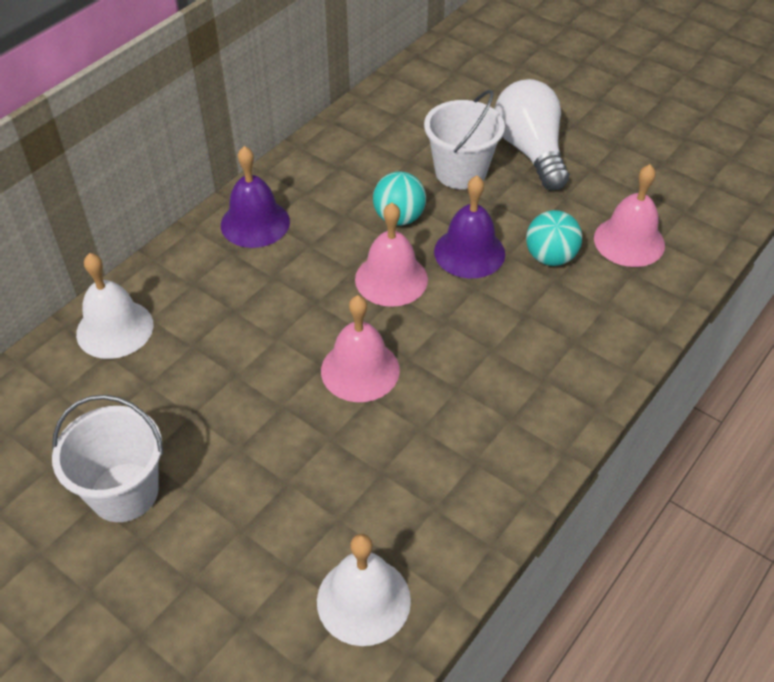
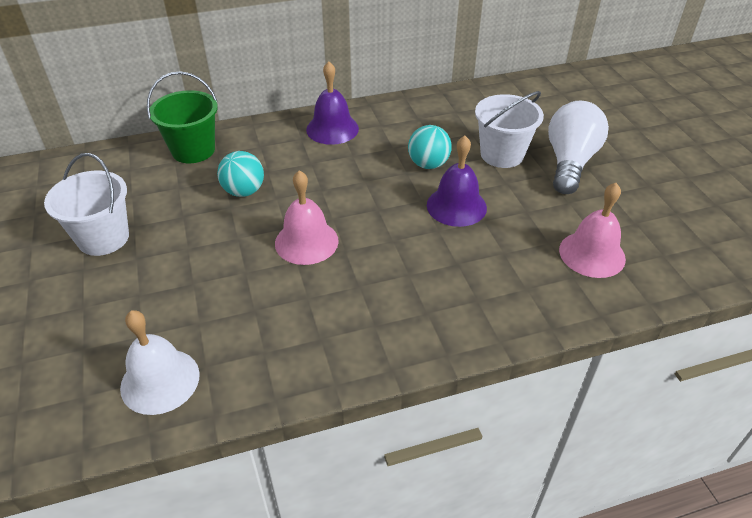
camera: 35 degrees right, 5 degrees down
(115, 329) = (193, 150): white bell -> green bucket
(391, 279) = (384, 198): pink bell -> none
(550, 257) = (515, 236): turquoise ball -> turquoise ball (244, 191)

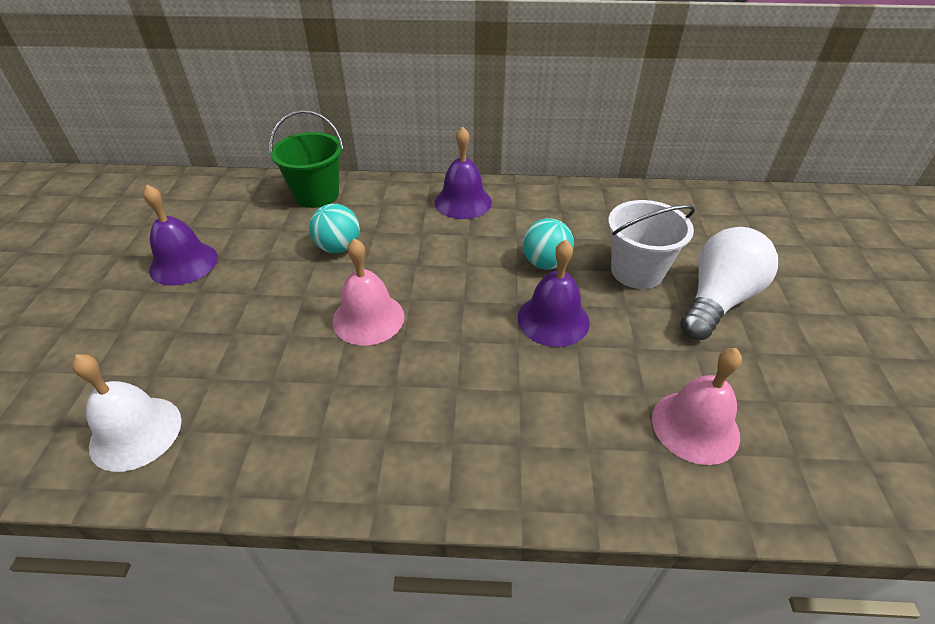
camera: 20 degrees right, 0 degrees up
(103, 238) = (183, 263): white bucket -> purple bell

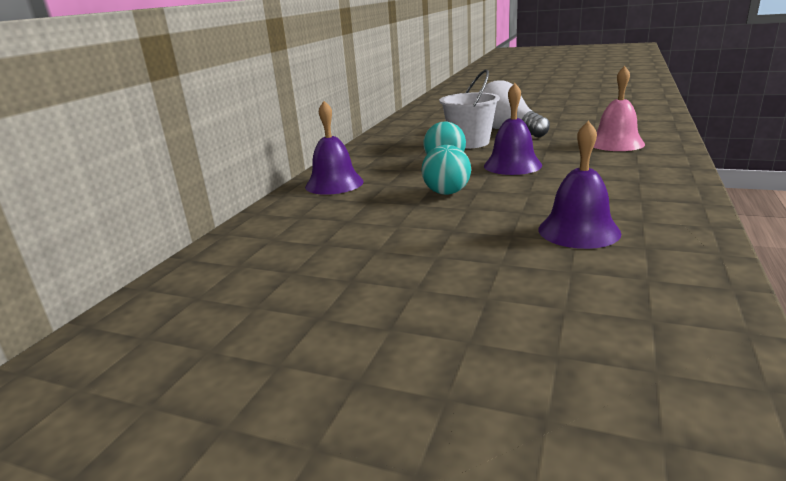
camera: 70 degrees left, 20 degrees down
(136, 432) = (662, 358): white bell -> none
(183, 263) = (310, 347): purple bell -> purple bell (578, 231)
(316, 195) = (239, 250): green bucket -> none
(338, 247) = (361, 238): turquoise ball -> turquoise ball (446, 193)
(368, 318) = (488, 225): pink bell -> none

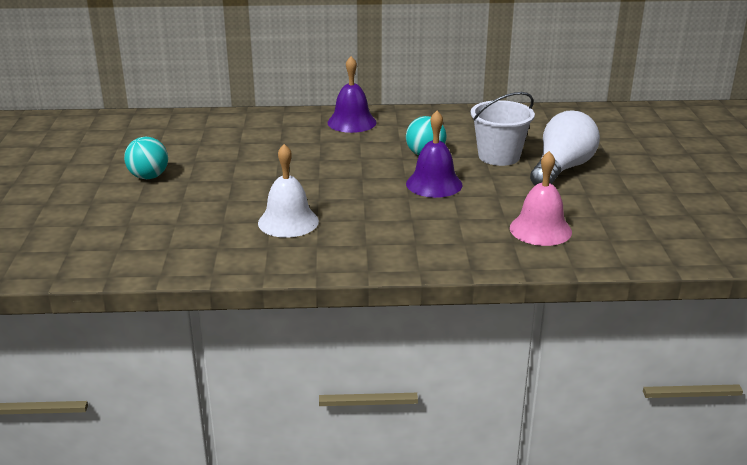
camera: 65 degrees right, 5 degrees up
(446, 193) = (349, 166): turquoise ball -> turquoise ball (149, 177)
(578, 231) = (288, 222): purple bell -> white bell

